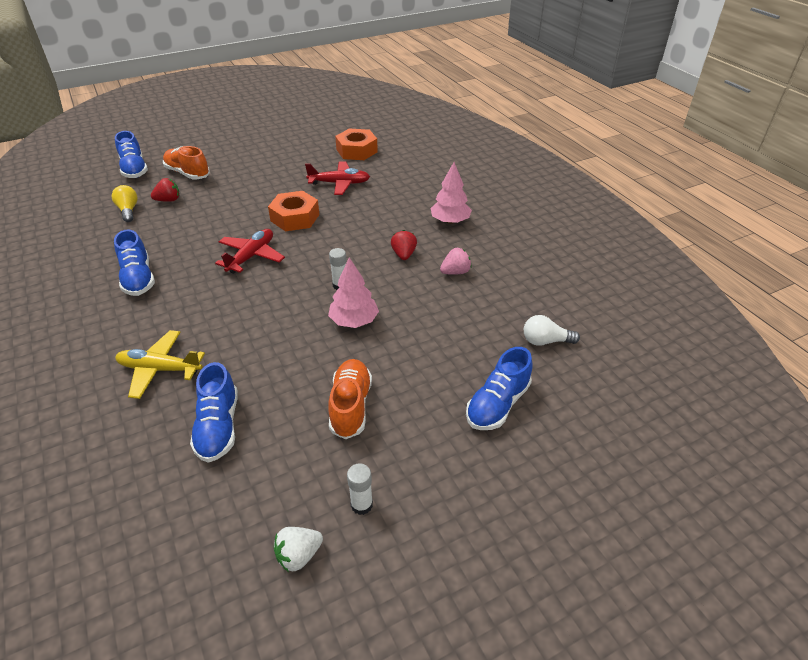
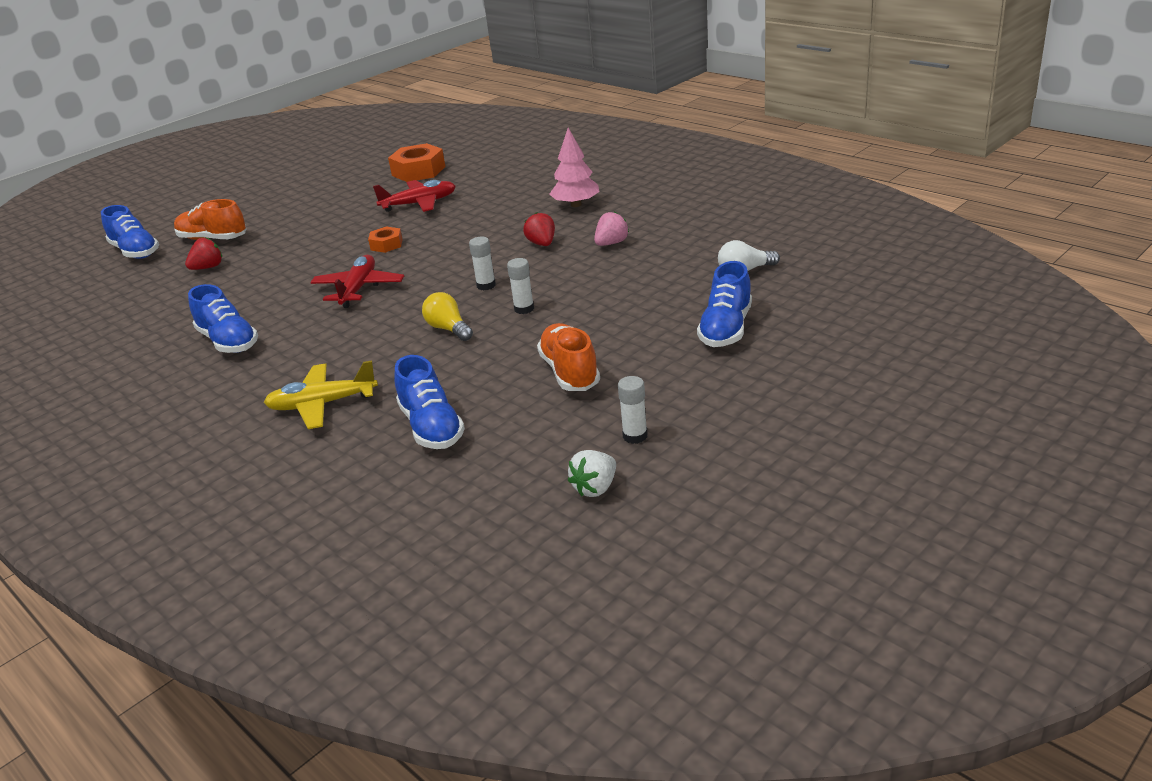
camera: 15 degrees left, 10 degrees down
(128, 210) = (161, 289): yellow light bulb -> yellow light bulb (448, 329)
(295, 217) = (386, 245): orange nut -> orange nut, size x0.56
(354, 321) = (524, 309): pink tree -> white glue stick

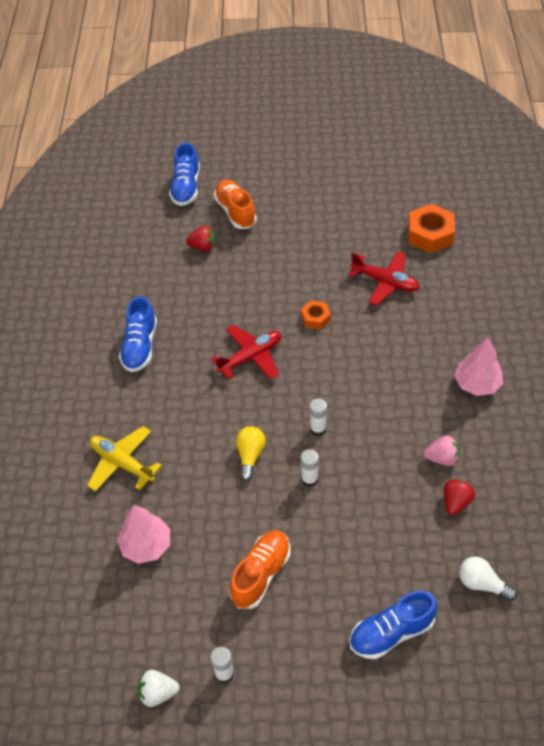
camera: 45 degrees right, 20 degrees up
(431, 427) = (146, 545): blue shoe -> pink tree
(542, 244) = (401, 413): red strawberry -> red strawberry (456, 502)

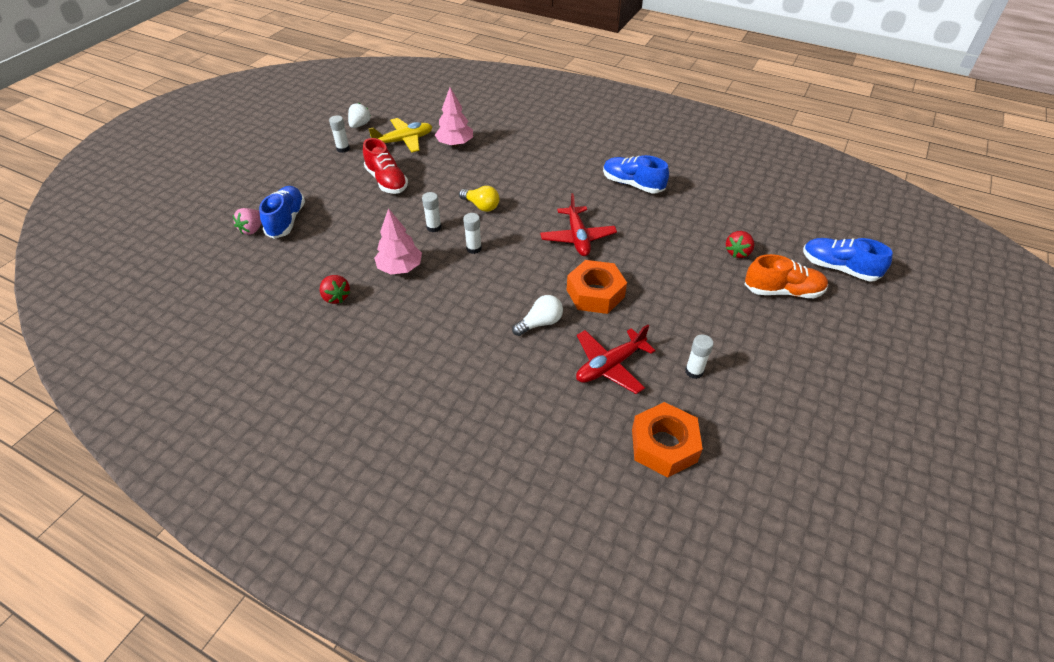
camera: 115 degrees right, 5 degrees down
(122, 463) = (527, 150): yellow plane -> yellow plane (404, 141)
(261, 574) = (387, 181): orange shoe -> red shoe
(315, 318) = (595, 293): orange nut -> orange nut, size x1.79
(355, 237) = (694, 371): none -> white glue stick
(442, 458) = (380, 308): pink strawberry -> pink strawberry (252, 229)
(476, 384) = (429, 373): pink tree -> pink tree (400, 268)
(482, 584) = (264, 279): white light bulb -> white light bulb (540, 323)

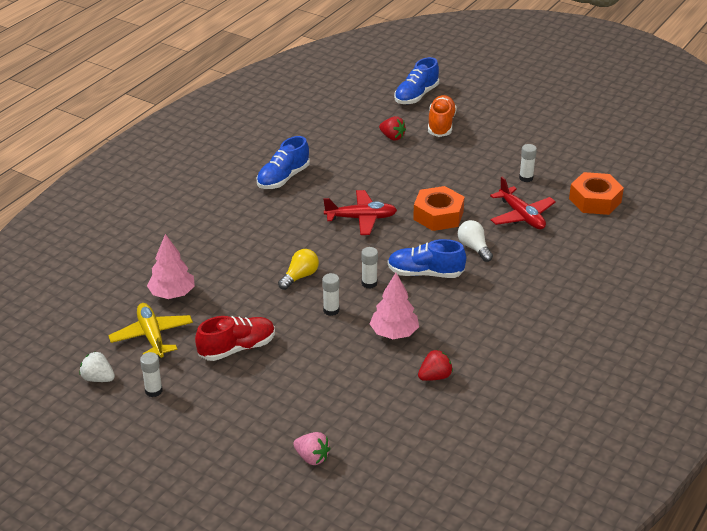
camera: 85 degrees left, 10 degrees down
(286, 220) = (299, 429): blue shoe -> blue shoe (425, 273)

